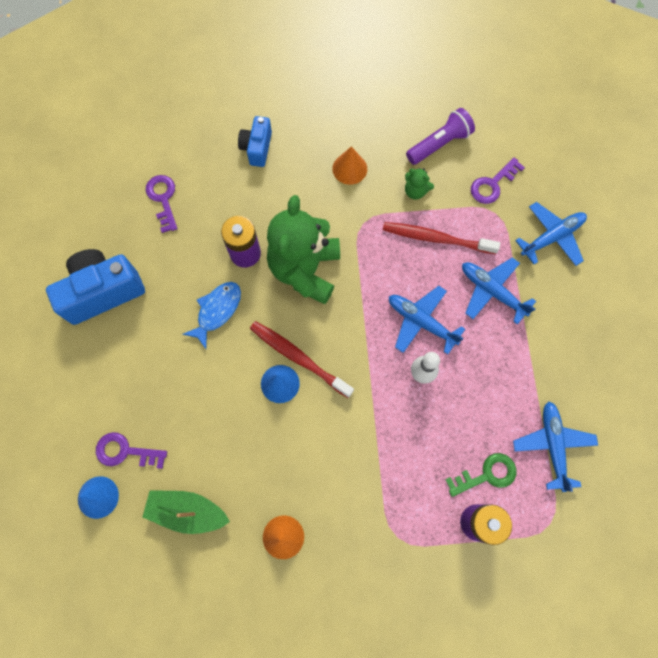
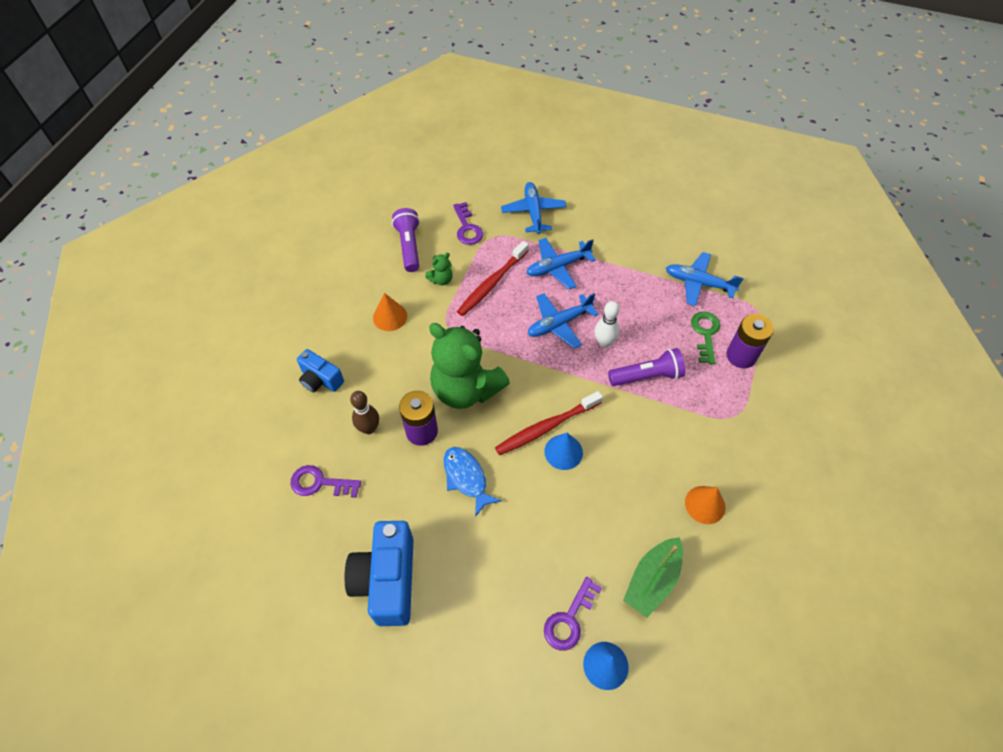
camera: 65 degrees left, 15 degrees down
(228, 210) = (369, 428): none -> brown bowling pin
(402, 431) = (647, 376): none -> purple flashlight

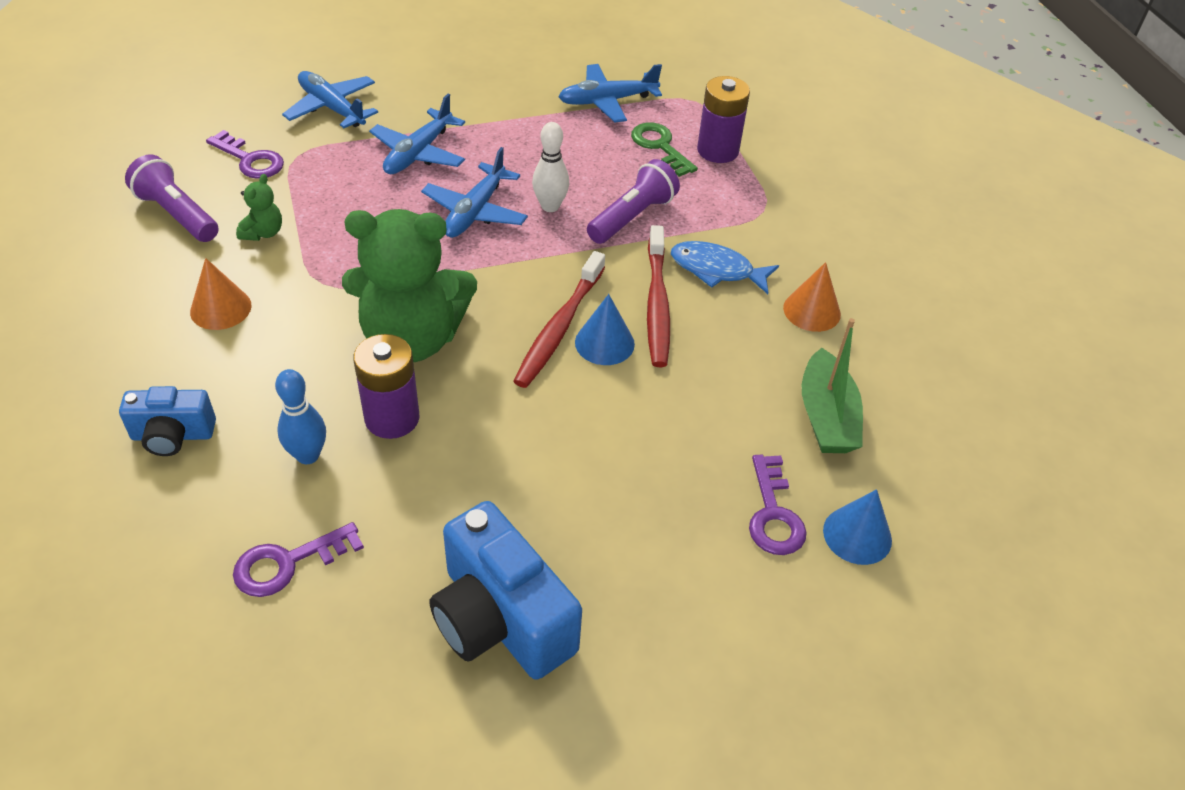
camera: 40 degrees left, 10 degrees down
(369, 428) = (308, 455): brown bowling pin -> blue bowling pin
(466, 478) = (504, 437): blue fish -> blue fish (716, 270)
(492, 283) = (343, 206): red toothbrush -> red toothbrush (657, 304)

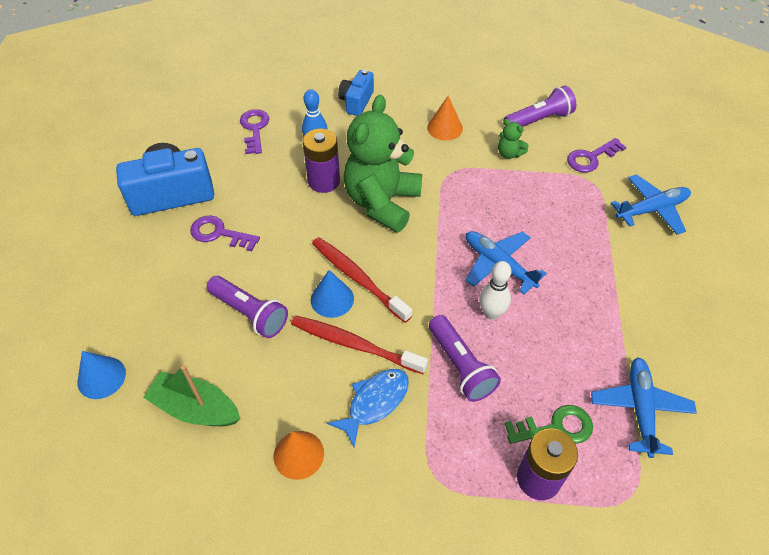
camera: 115 degrees right, 5 degrees up
(418, 153) = (581, 248): blue plane -> none
(672, 416) = (250, 313): none -> purple flashlight
(773, 513) = (147, 338): purple key -> purple key (219, 233)

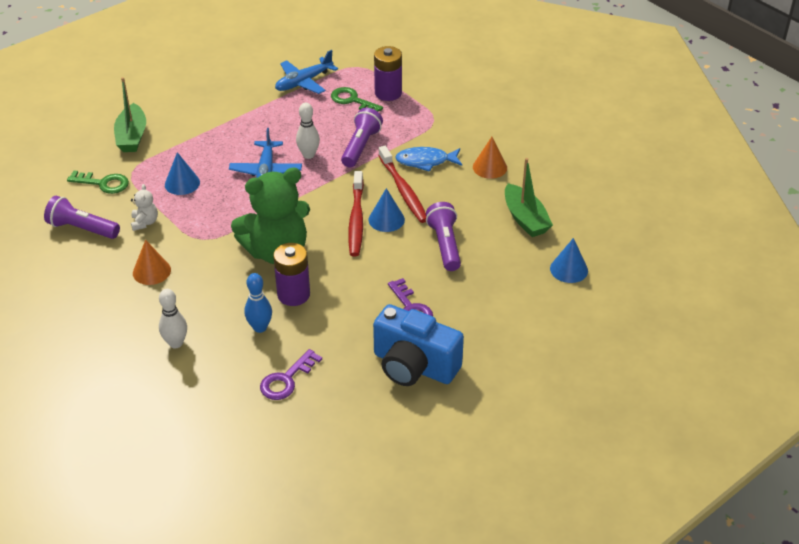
camera: 135 degrees left, 10 degrees down
(356, 102) = (176, 343): blue camera -> white bowling pin
(509, 153) = (145, 222): green teddy bear -> white teddy bear
(540, 201) = (182, 183): none -> blue cone
(591, 158) = (103, 183): purple key -> green key
(652, 209) = (132, 136): blue plane -> green boat

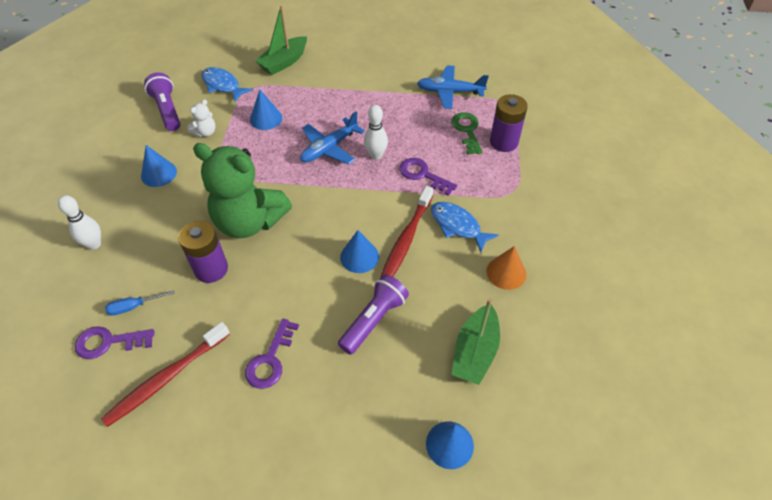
camera: 45 degrees right, 10 degrees up
(103, 183) = (222, 85): green key -> blue fish
(151, 271) = (159, 173): orange cone -> blue cone
(260, 327) = (154, 278): blue bowling pin -> none
(272, 351) = (134, 307): none -> blue screwdriver
(356, 219) = (338, 238): red toothbrush -> red toothbrush (167, 378)
(361, 146) = (423, 175): purple flashlight -> purple key
(414, 366) = (200, 420): blue camera -> none

